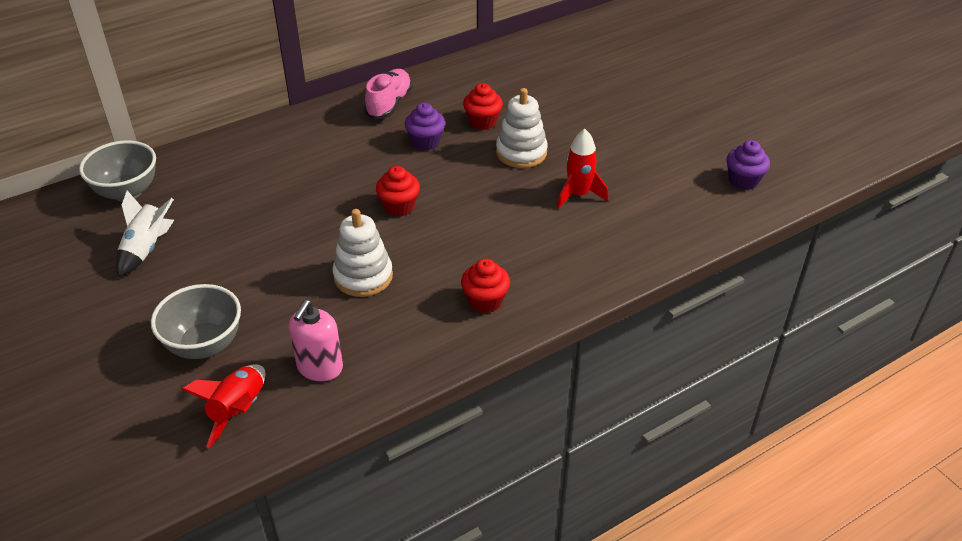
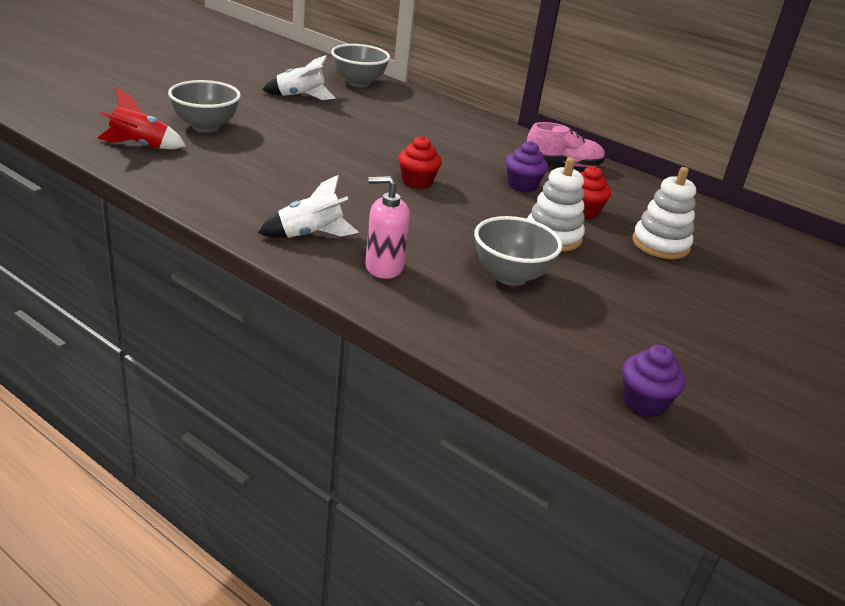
camera: 65 degrees right, 10 degrees down
(319, 367) = (195, 169): pink soap dispenser -> pink soap dispenser (383, 267)
(363, 276) = (313, 175): white stacking toy -> white stacking toy (660, 244)
(485, 301) = (310, 234): red cupcake -> white rocket
(578, 195) = (510, 276): red rocket -> grey bowl

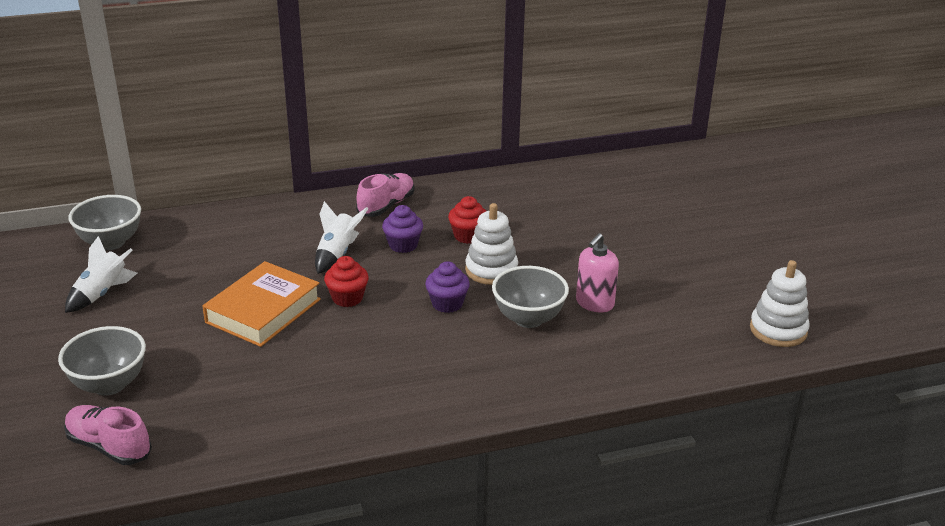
camera: 50 degrees left, 0 degrees up
(140, 146) = (109, 446): red rocket -> pink shoe
(310, 234) = (385, 398): white rocket -> white rocket (337, 254)
(355, 154) = (263, 311): none -> orange book
(383, 267) = (467, 377): pink soap dispenser -> pink soap dispenser (594, 303)
(644, 402) = (708, 335): purple cupcake -> purple cupcake (447, 304)
(660, 244) = (541, 226): white stacking toy -> white stacking toy (778, 330)

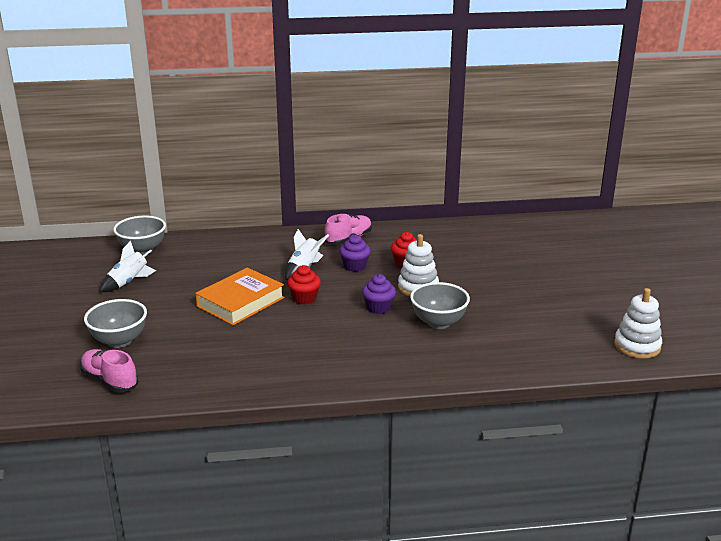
camera: 10 degrees right, 5 degrees down
(594, 303) = (493, 316): pink soap dispenser -> none

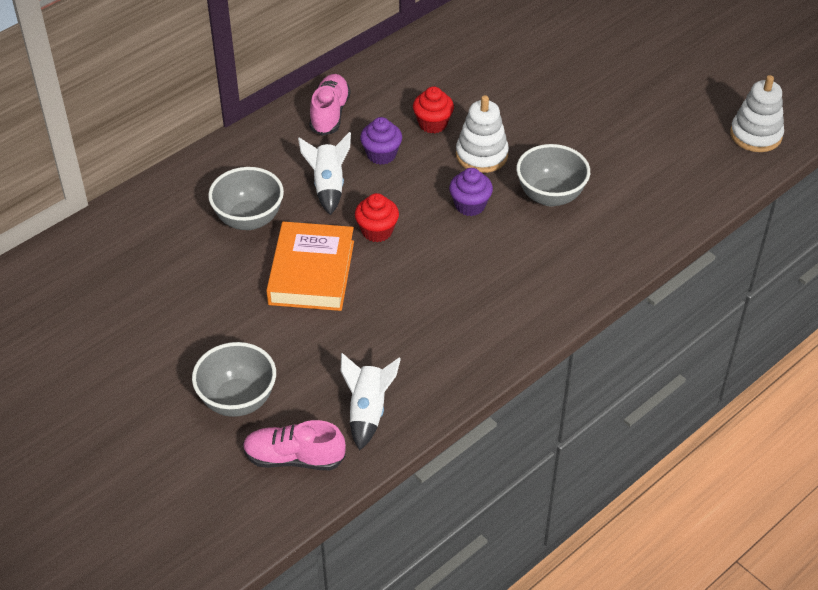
camera: 35 degrees left, 20 degrees up
(128, 282) = (139, 310): white rocket -> white rocket (367, 411)
(142, 250) = (93, 250): grey bowl -> grey bowl (249, 219)

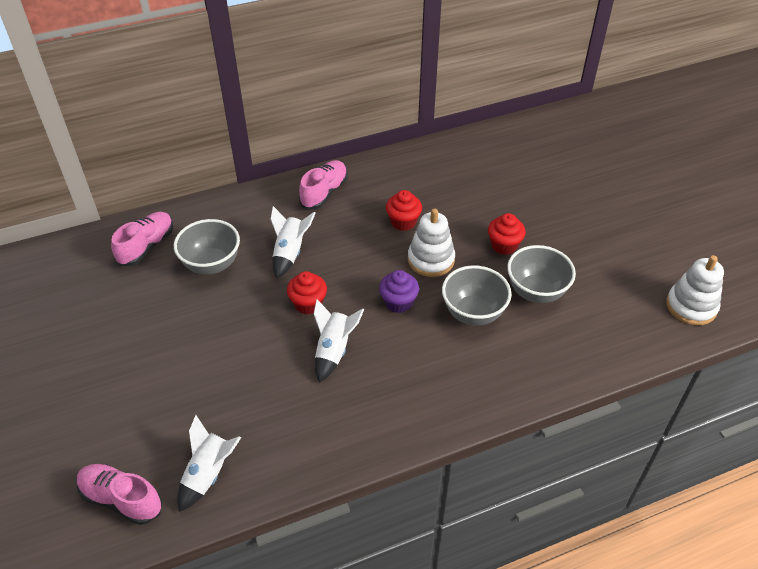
camera: 20 degrees right, 0 degrees up
(163, 219) = (147, 246): none -> pink shoe
(238, 400) = (109, 426): grey bowl -> grey bowl (536, 292)
(311, 272) = (235, 325): orange book -> none
(381, 154) = (347, 237): purple cupcake -> none
(428, 268) = (334, 350): none -> white rocket
(549, 122) = (504, 245): none -> red cupcake

